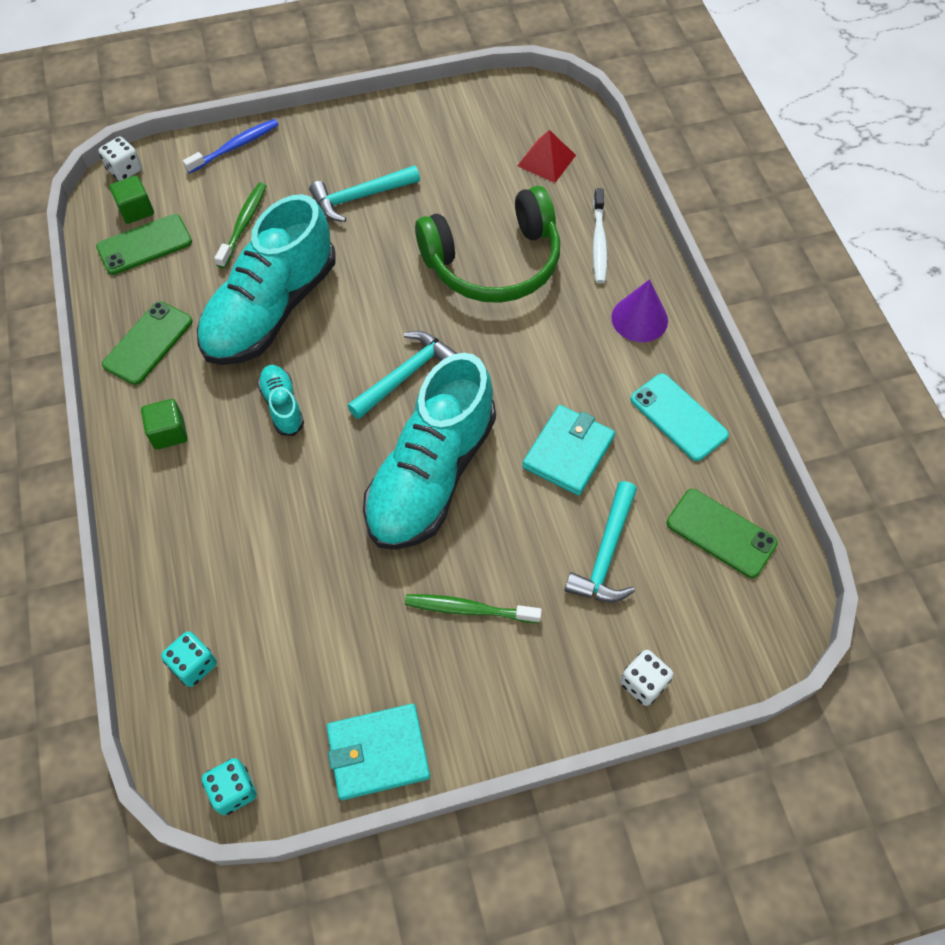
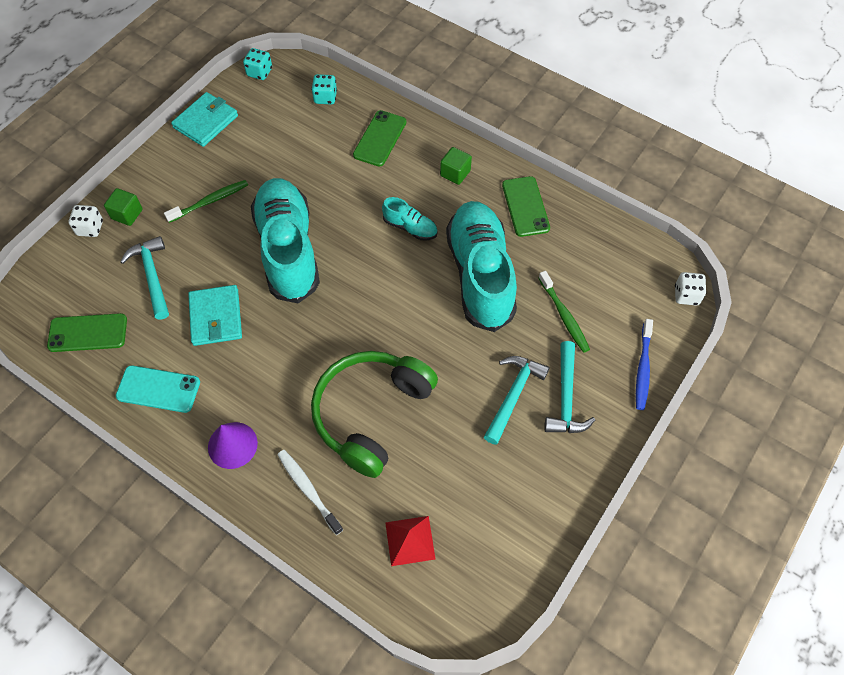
camera: 140 degrees right, 0 degrees up
(136, 210) = (640, 275): green cube -> green cube (127, 214)
(144, 245) = (605, 257): green phone -> green phone (380, 138)
(405, 375) = (357, 294): turquoise hammer -> turquoise hammer (566, 397)

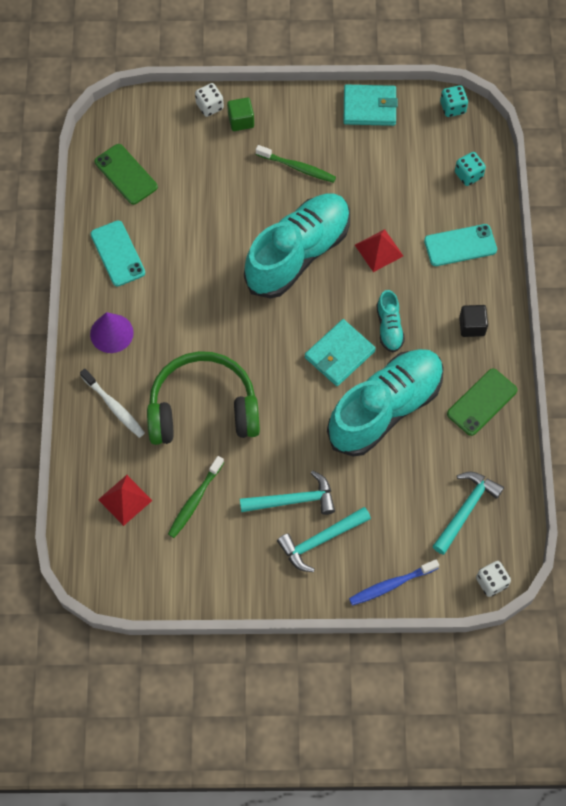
camera: 55 degrees right, 5 degrees up
(152, 276) = (202, 179): turquoise hammer -> turquoise hammer (466, 509)
(216, 317) = (202, 247): turquoise wallet -> turquoise wallet (339, 354)
(308, 490) = (114, 407): white toothbrush -> white toothbrush turned 120 degrees clockwise
(336, 192) = (379, 250): none -> red pyramid
(380, 138) = (460, 245): green phone -> turquoise phone
(455, 173) = (472, 326): green cube -> black cube
(564, 316) = (395, 496): green toothbrush -> green toothbrush (195, 500)

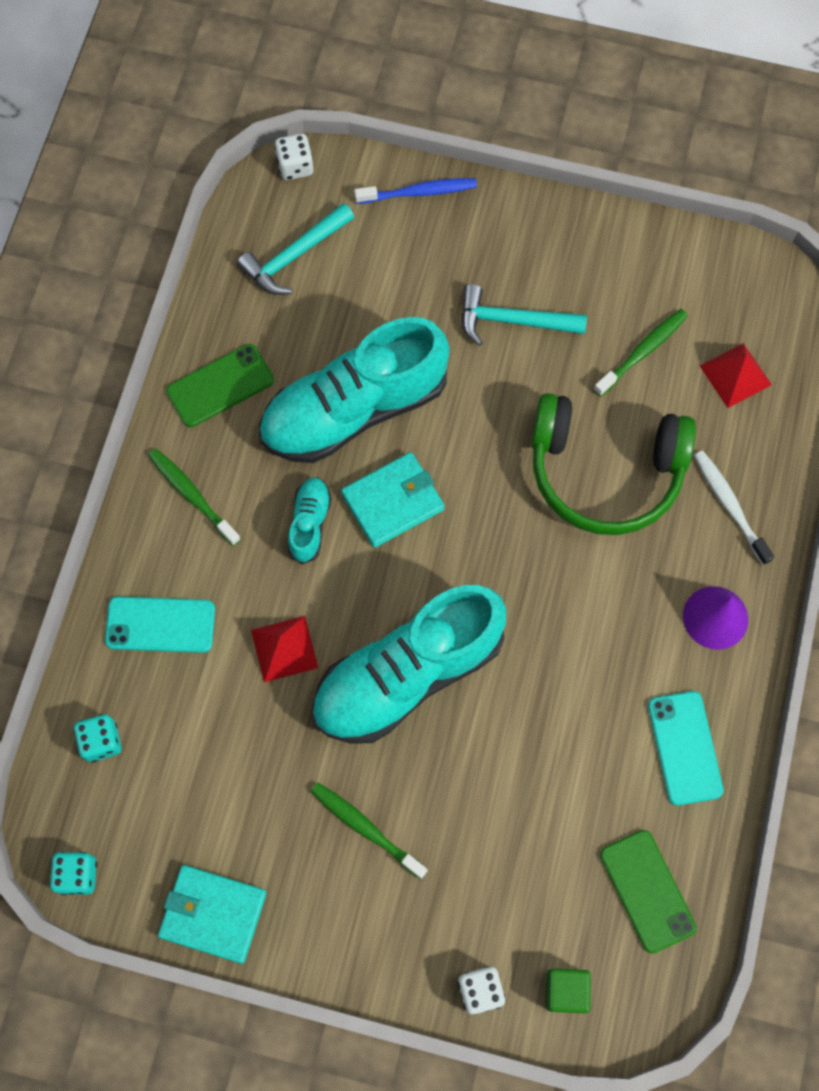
camera: 165 degrees left, 5 degrees up
(241, 121) = (434, 946): green cube -> green cube (566, 991)
(320, 540) = (491, 264): turquoise hammer -> none
(472, 326) = (192, 495): black cube -> green toothbrush

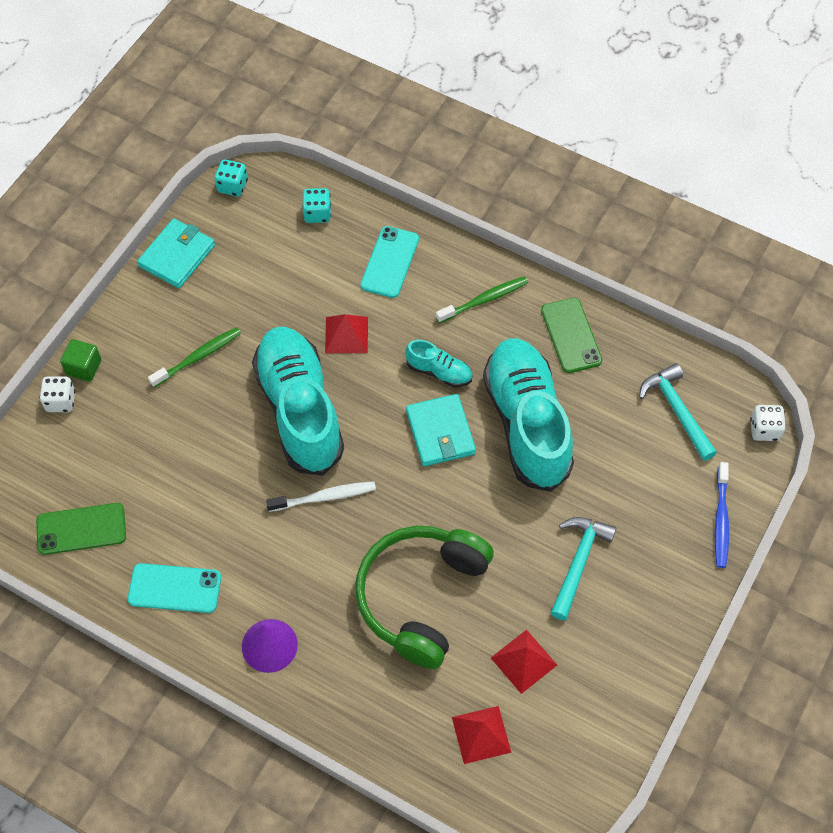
camera: 105 degrees right, 10 degrees down
(566, 991) = (37, 455): green cube -> green cube (84, 367)
(642, 351) = (523, 661): green toothbrush -> red pyramid
(729, 505) = (362, 689): white toothbrush -> white toothbrush (324, 497)

